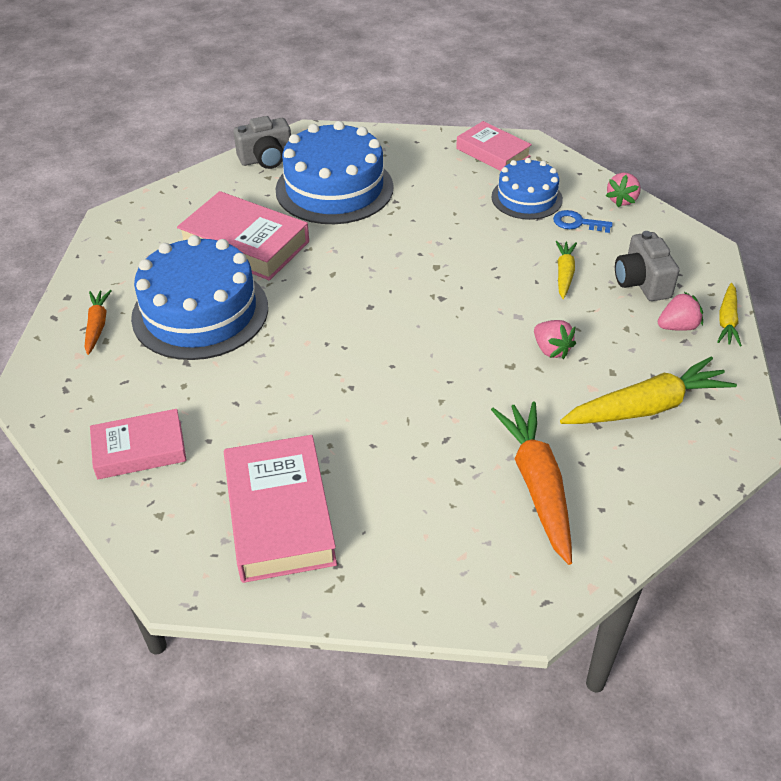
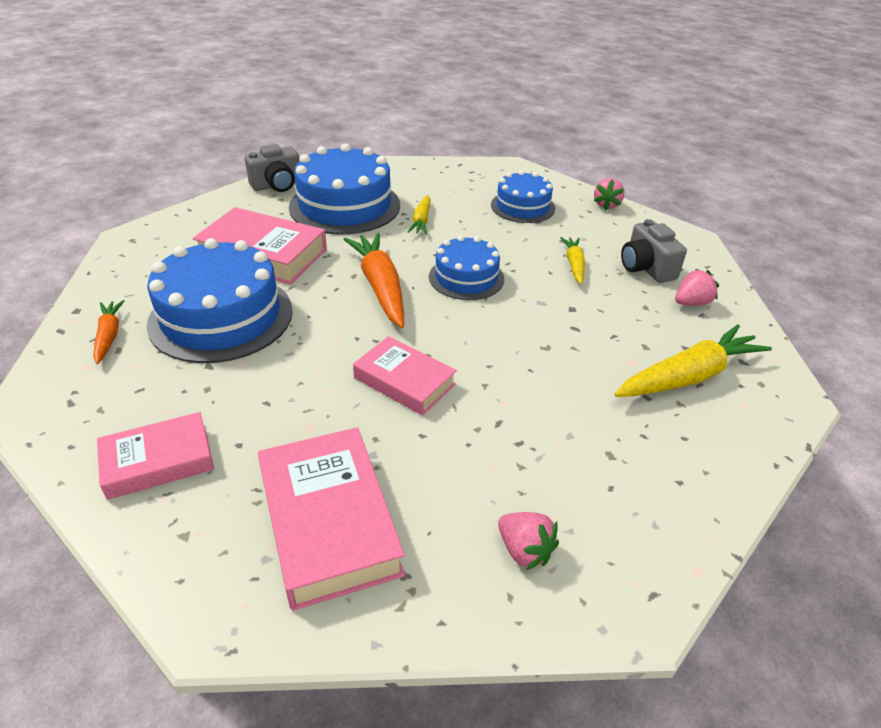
camera: 10 degrees left, 5 degrees down
(447, 283) = (466, 277): none -> blue cake
(492, 152) = (483, 174): pink book -> pink book (404, 381)
(537, 486) = (606, 463): orange carrot -> orange carrot (380, 287)
(551, 350) = (581, 330): pink strawberry -> pink strawberry (524, 550)
(577, 223) = (573, 224): blue key -> none
(727, 320) = (733, 295): yellow carrot -> yellow carrot (421, 220)

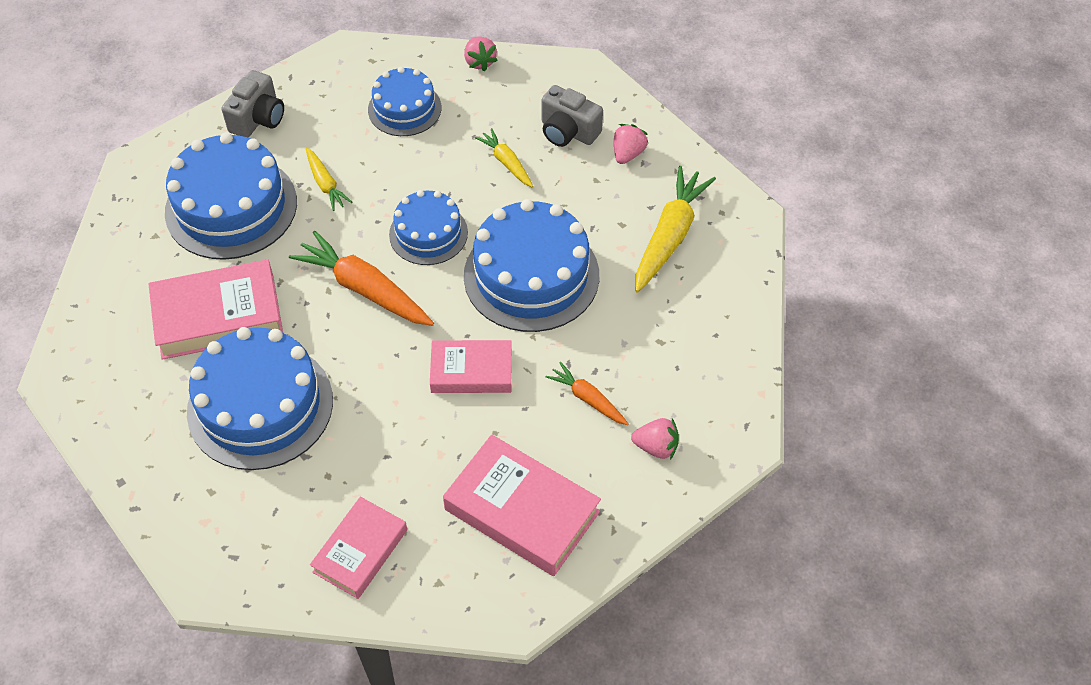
camera: 35 degrees left, 15 degrees up
(109, 336) = (186, 485): orange carrot -> orange carrot (588, 399)
(277, 185) = (129, 218): grey camera -> grey camera (258, 119)
(526, 342) = (531, 275): none -> blue cake

